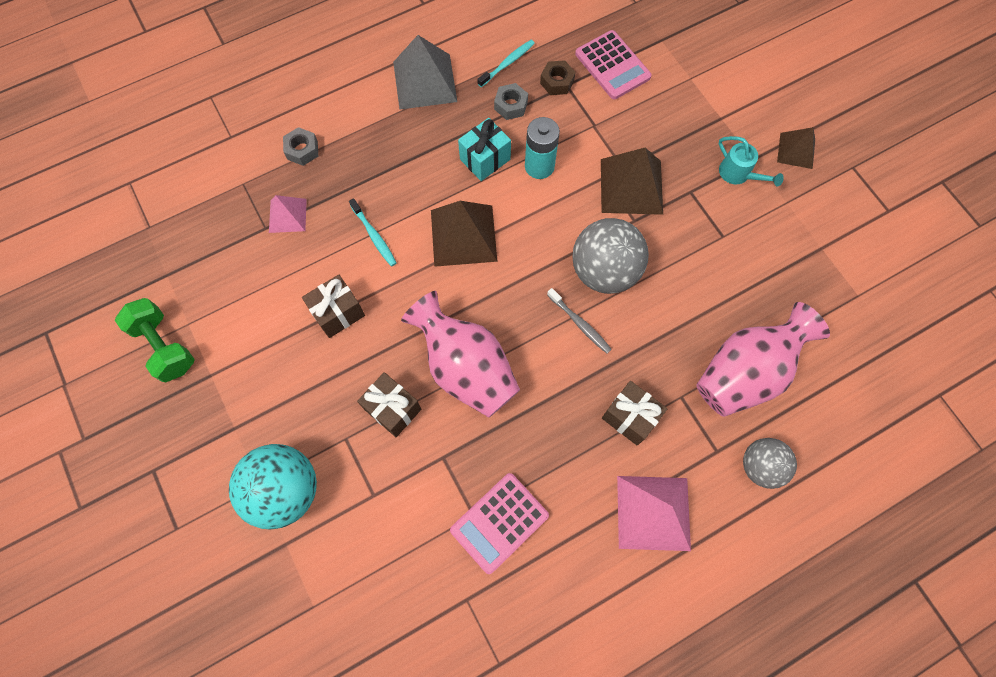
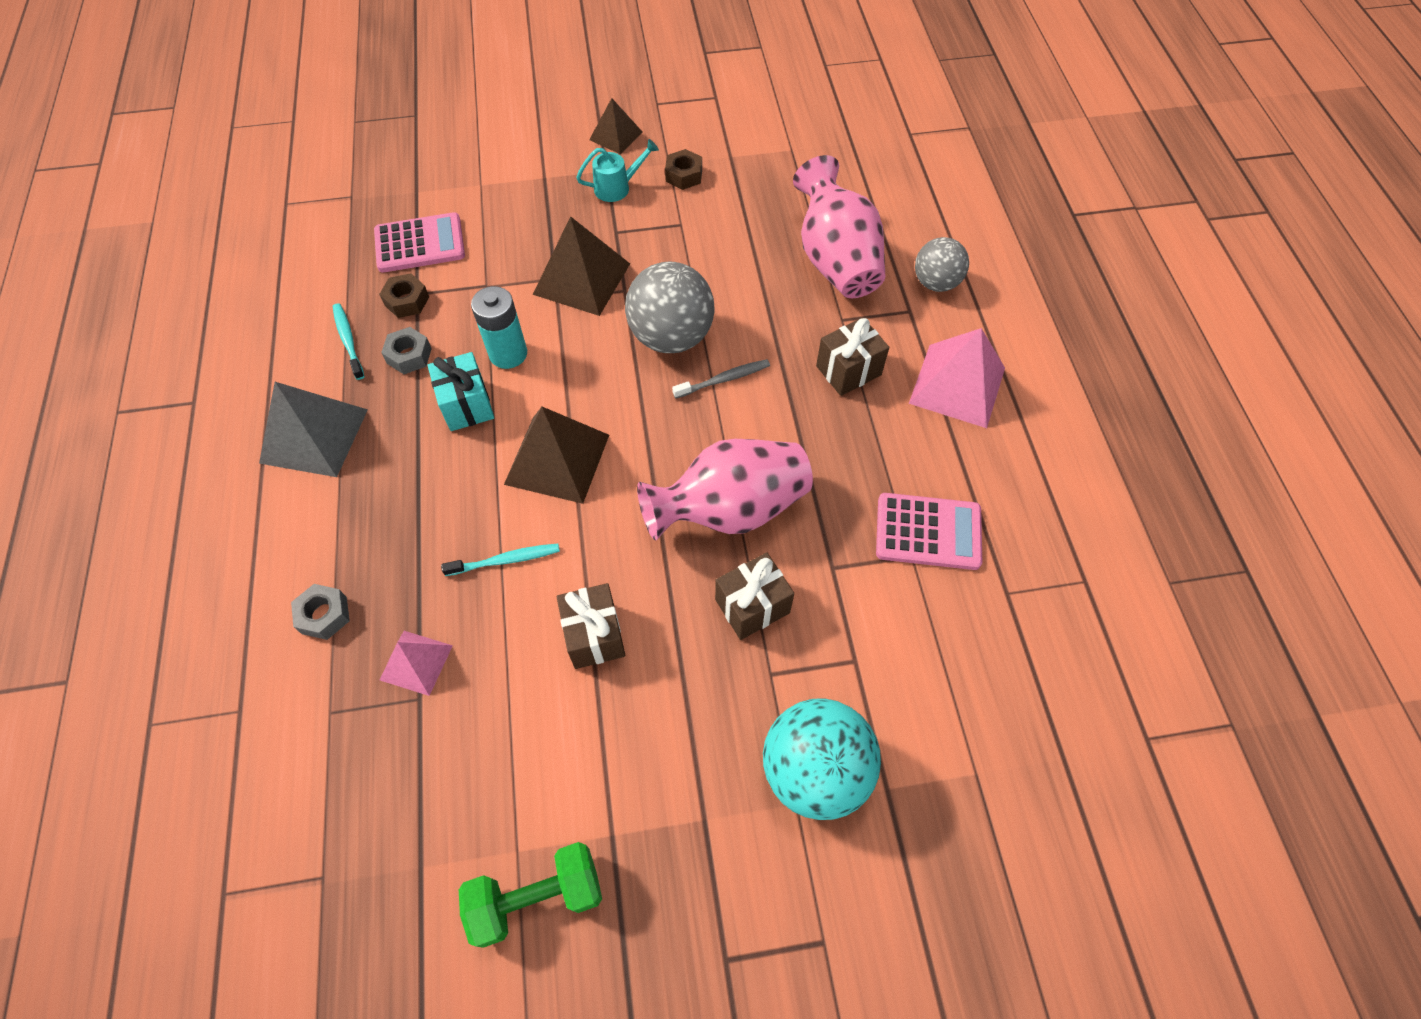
camera: 70 degrees left, 10 degrees down
(499, 522) = (928, 532): pink calculator -> pink calculator turned 60 degrees counterclockwise
(779, 219) = (684, 175): none -> brown nut

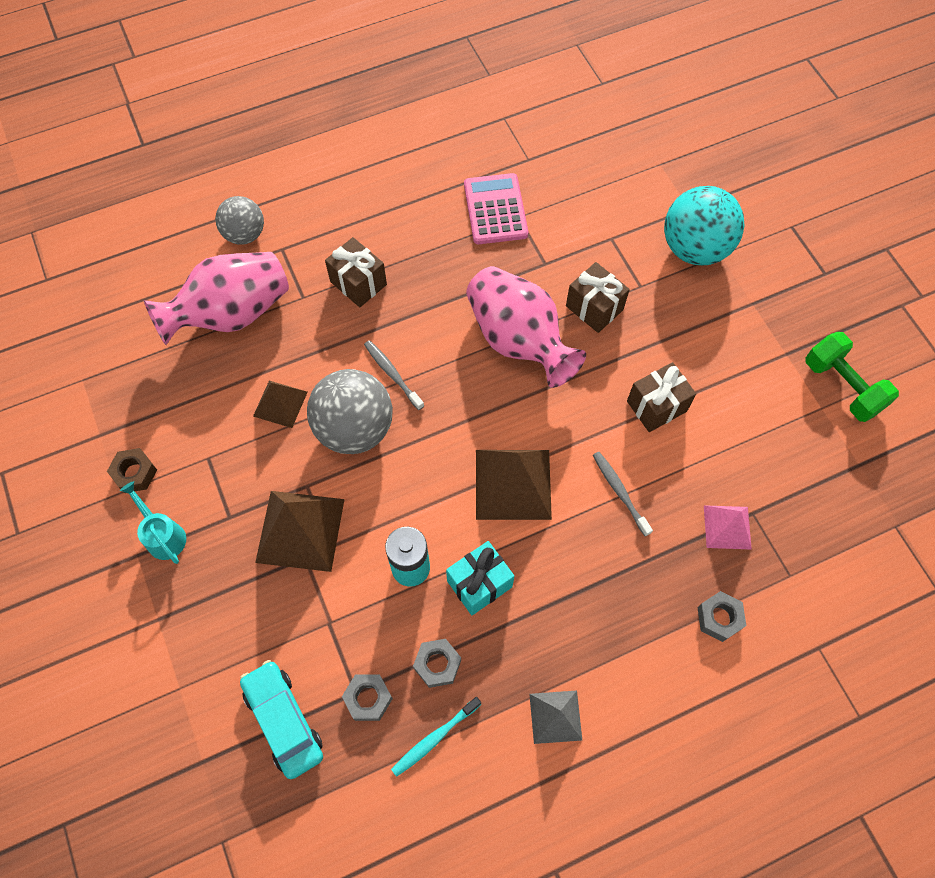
camera: 105 degrees left, 5 degrees up
(314, 435) = (555, 717): grey pyramid -> grey pyramid, size x0.59
(407, 301) = (368, 698): brown nut -> grey nut
(420, 244) = (284, 720): pink calculator -> turquoise car
(505, 560) = (620, 492): turquoise toothbrush -> grey toothbrush
(615, 135) = (78, 562): brown pyramid -> brown pyramid (280, 404)
(957, 385) = (354, 207): pink pyramid -> none

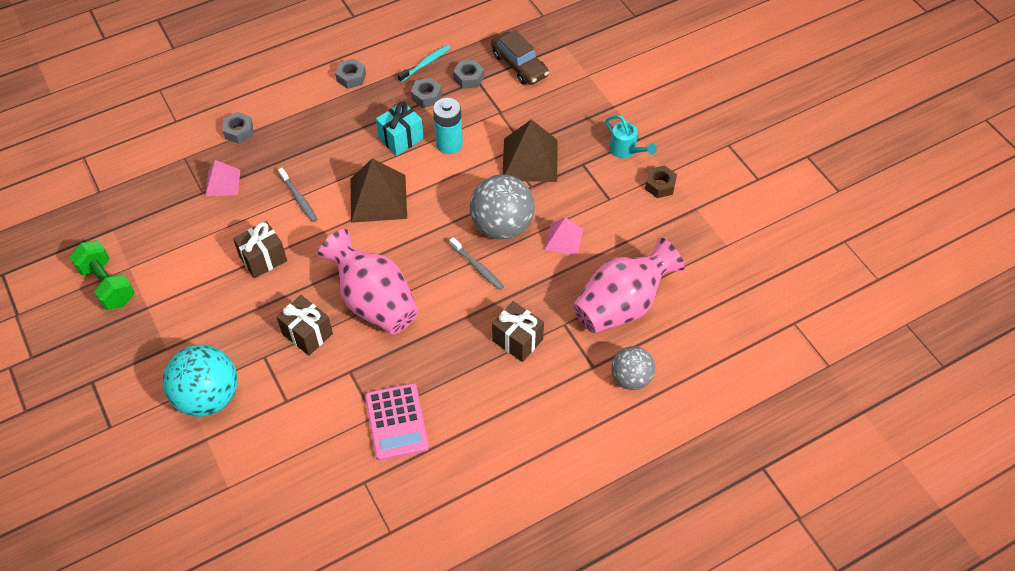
camera: 175 degrees right, 10 degrees down
(280, 404) = (563, 239): brown pyramid -> pink pyramid
(284, 720) = (519, 65): turquoise car -> brown car
(555, 717) = (351, 77): grey pyramid -> grey nut

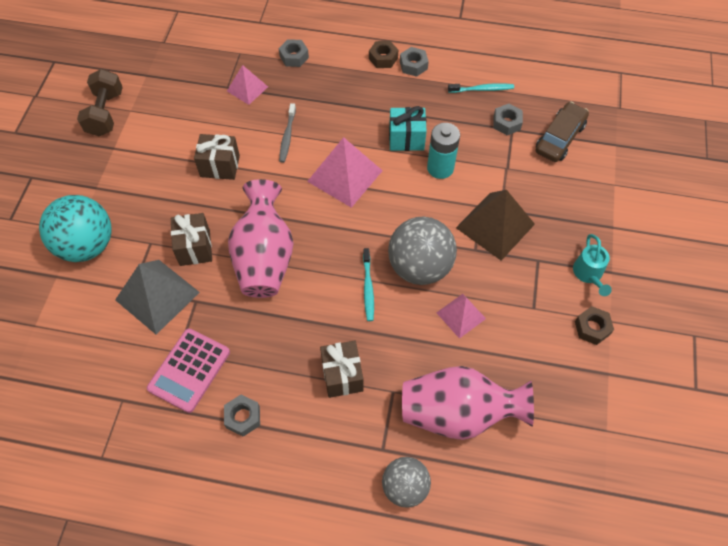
camera: 40 degrees right, 5 degrees up
(107, 285) = (105, 113): green dumbbell -> brown dumbbell
(313, 390) = (157, 296): none -> grey pyramid
(319, 86) = (383, 58): none -> brown nut
(378, 198) = (345, 176): brown pyramid -> pink pyramid
(426, 96) = (458, 117): grey nut -> grey nut (243, 417)
(477, 267) = (368, 288): grey toothbrush -> turquoise toothbrush
(519, 65) = (560, 138): brown car -> brown car turned 150 degrees counterclockwise

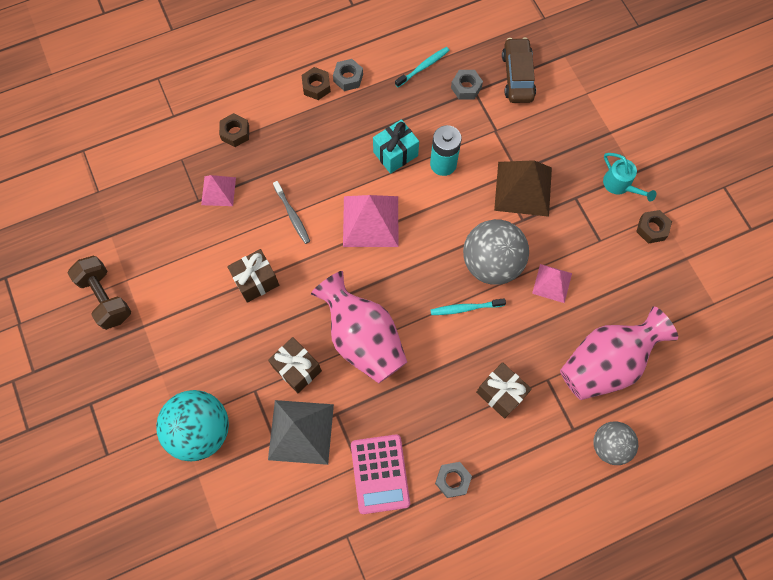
camera: 35 degrees left, 10 degrees up
(294, 57) = (235, 133): grey nut -> brown nut
(368, 288) = (465, 308): turquoise toothbrush -> turquoise toothbrush turned 120 degrees clockwise

